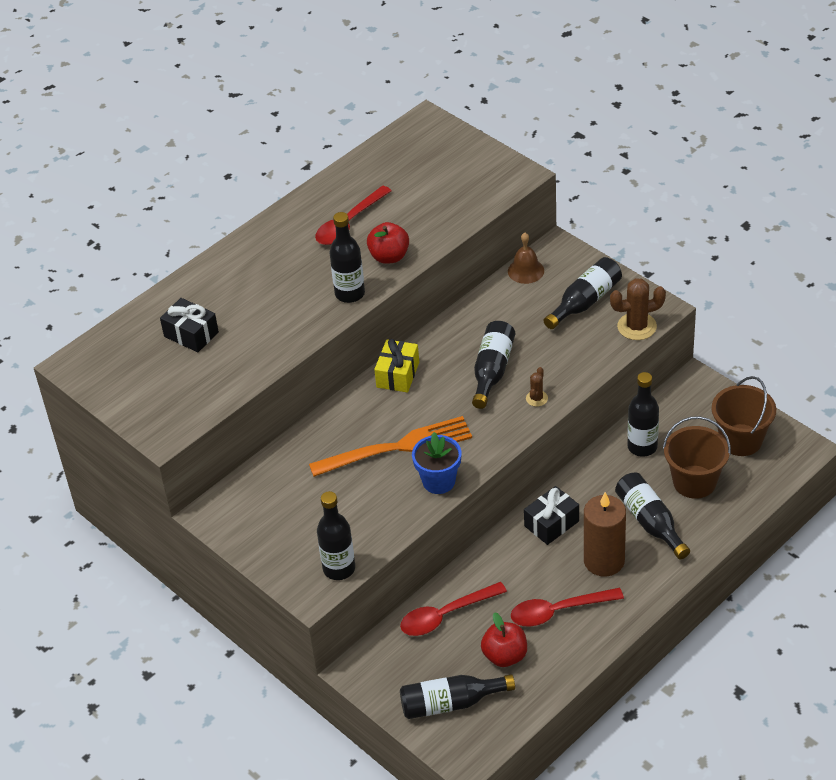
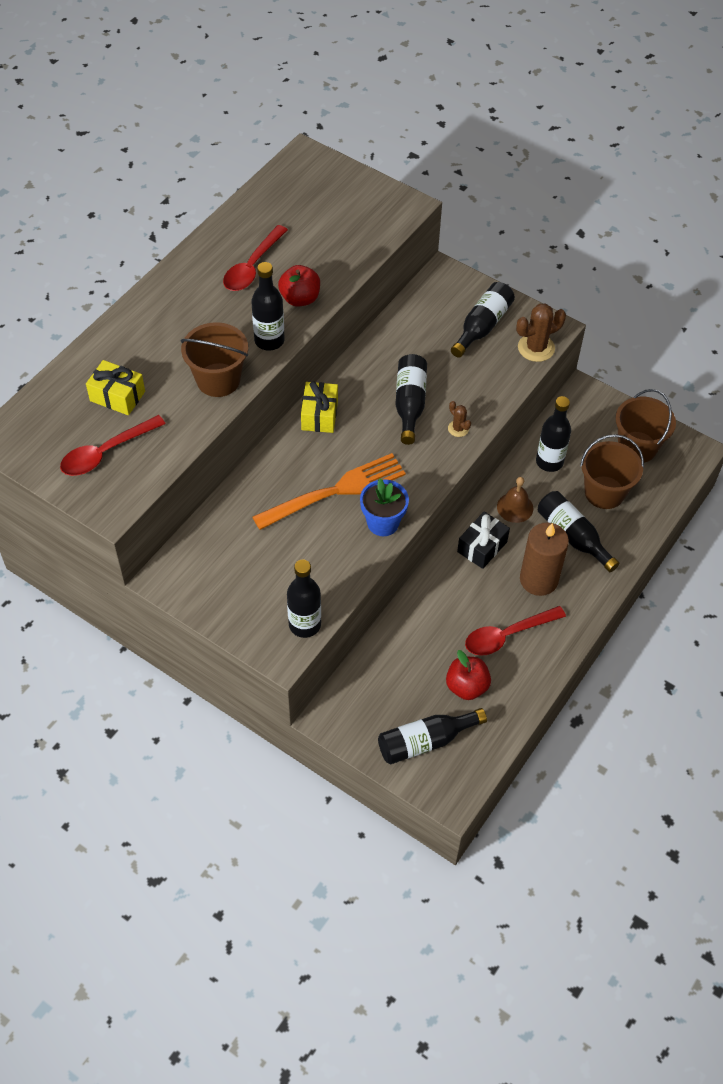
camera: 15 degrees left, 10 degrees up
(191, 334) = (117, 396): black gift -> yellow gift
(291, 326) = (218, 380): none -> brown bucket
(446, 615) = (402, 650): red spoon -> red spoon (106, 452)
(526, 271) = (419, 299): brown bell -> brown bell (515, 507)
(536, 398) = (458, 428): brown cactus -> brown cactus turned 45 degrees counterclockwise

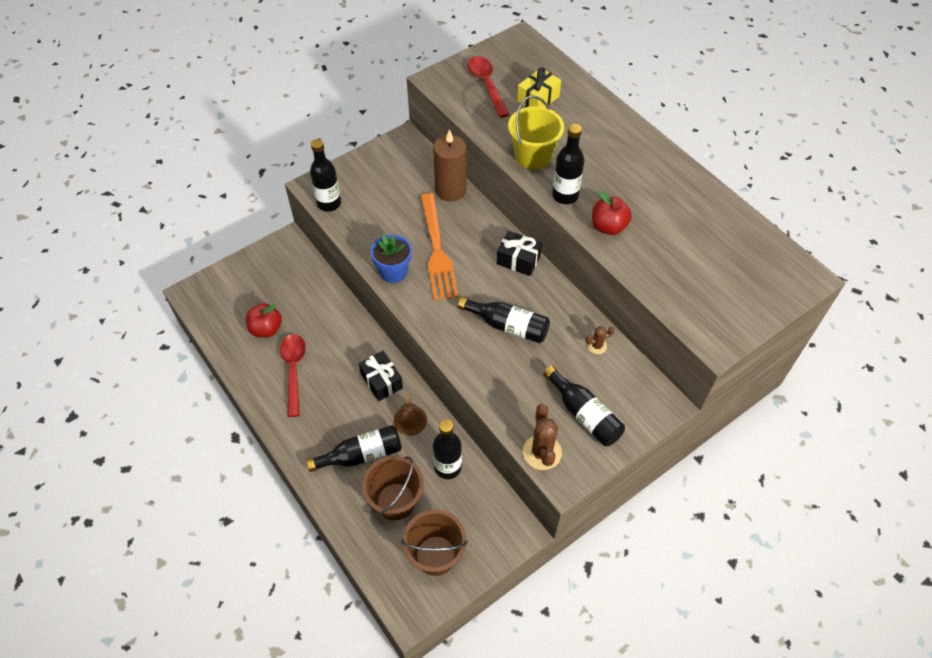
camera: 110 degrees right, 0 degrees up
(218, 380) = (533, 156): brown bucket -> yellow bucket
(252, 266) = (657, 204): red spoon -> none
(319, 415) = (518, 260): yellow gift -> black gift
(425, 741) = (239, 291): black bottle -> none
(458, 428) = (467, 353): brown cactus -> brown cactus (597, 346)
(538, 579) = (332, 411): brown candle -> brown candle (450, 190)

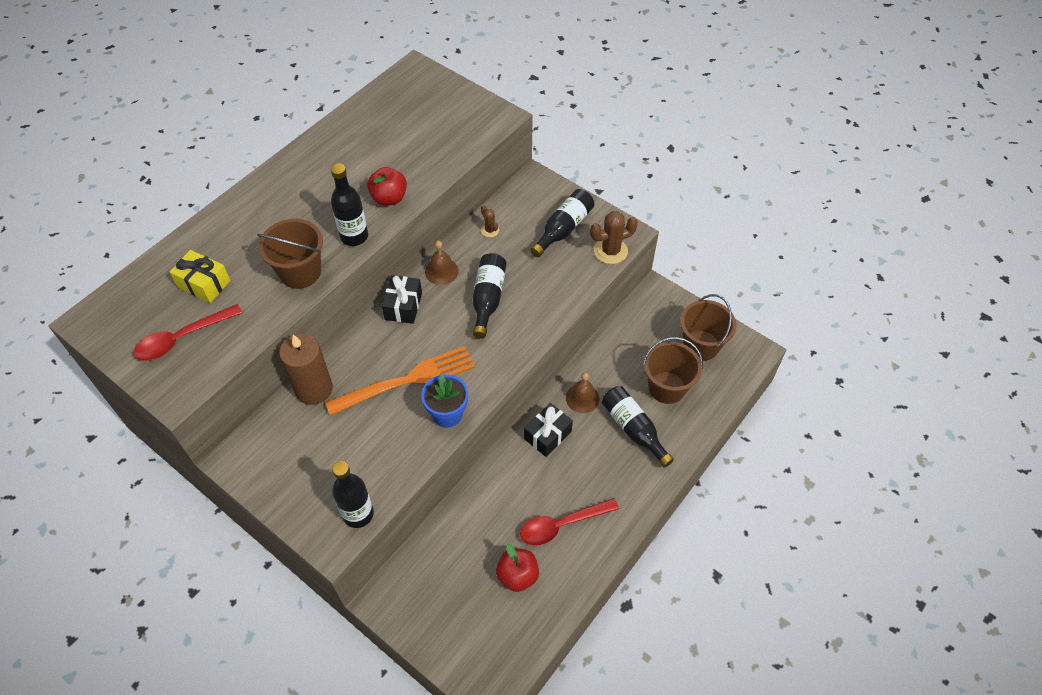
camera: 105 degrees left, 0 degrees up
(448, 467) = (618, 356): black bottle -> none
(533, 156) = (300, 272): yellow bucket -> brown bucket
(552, 295) = (441, 271): none -> brown bell

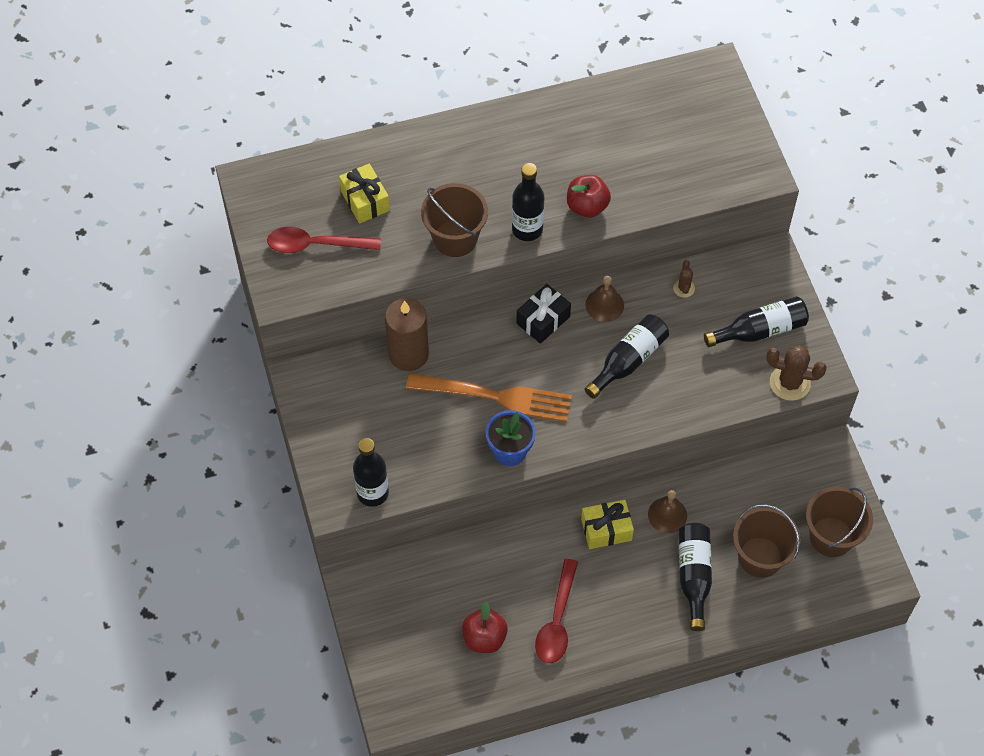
camera: 35 degrees right, 5 degrees up
(547, 435) = (606, 530): black gift -> yellow gift
(562, 525) = (557, 620): red spoon -> red spoon turned 90 degrees counterclockwise

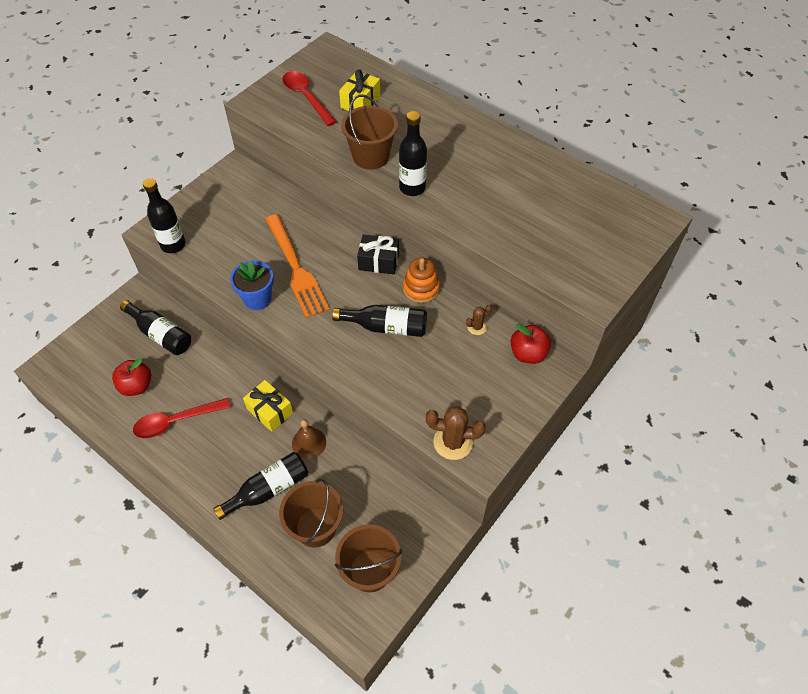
camera: 55 degrees right, 5 degrees down
(408, 354) = (294, 208): brown candle -> none
(587, 206) = (462, 209): red apple -> red apple (528, 354)
(604, 305) = (421, 288): brown bell -> orange stacking toy
(759, 330) = (483, 395): black bottle -> black bottle (160, 334)
(790, 383) = (453, 442): brown cactus -> brown cactus turned 60 degrees counterclockwise

